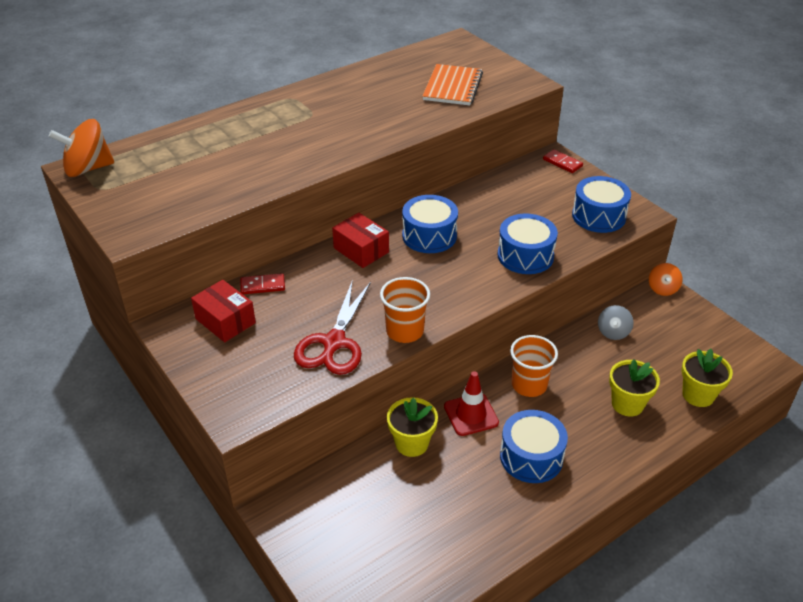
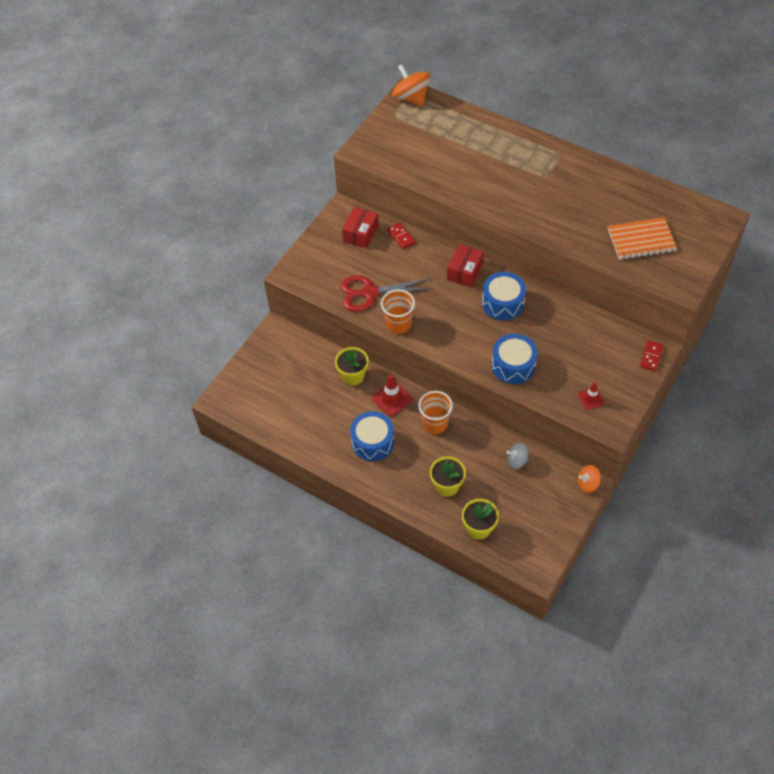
camera: 70 degrees right, 15 degrees up
(598, 216) = (591, 399): blue drum -> red traffic cone

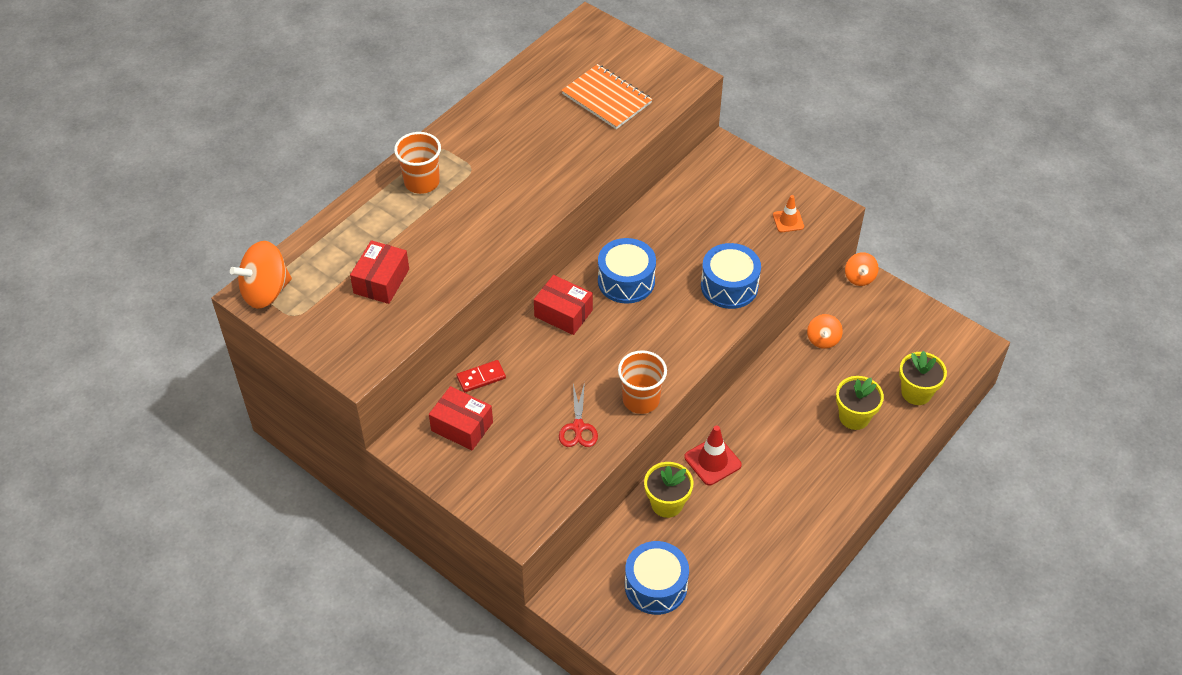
camera: 85 degrees left, 5 degrees down
(370, 293) = (578, 427): red scissors -> red scissors, size x0.59
(373, 442) = (780, 492): blue drum -> blue drum (656, 586)
(431, 148) = (381, 281): none -> red box
(435, 423) = (758, 417): orange cup -> orange cup (422, 182)
(517, 461) = (823, 339): grey spinning top -> orange spinning top
(591, 399) = (788, 221): red traffic cone -> orange traffic cone
(641, 240) = (606, 99): orange notebook -> orange notebook turned 45 degrees counterclockwise
(651, 356) = (733, 156): red domino -> none

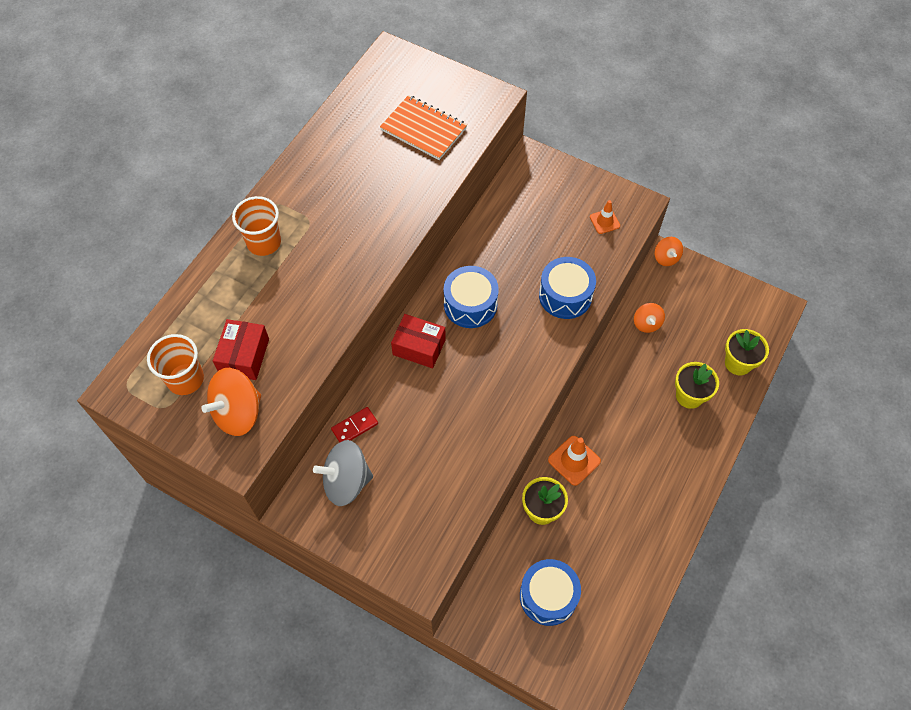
camera: 10 degrees left, 10 degrees up
(266, 291) = (131, 385): orange spinning top -> orange spinning top (238, 413)
(462, 426) = (346, 481): red box -> grey spinning top
(578, 427) = (455, 464): red scissors -> none
(641, 399) = (508, 426): orange cup -> orange cup (185, 379)
(712, 461) = (574, 460): red traffic cone -> orange traffic cone

